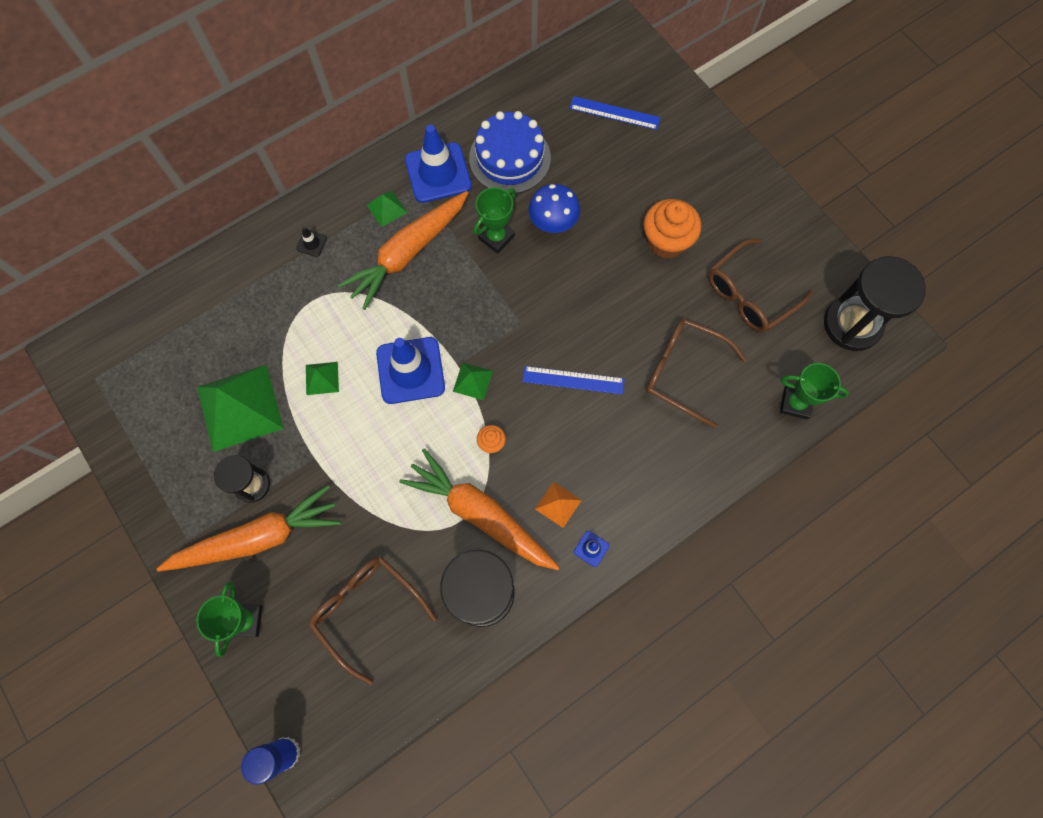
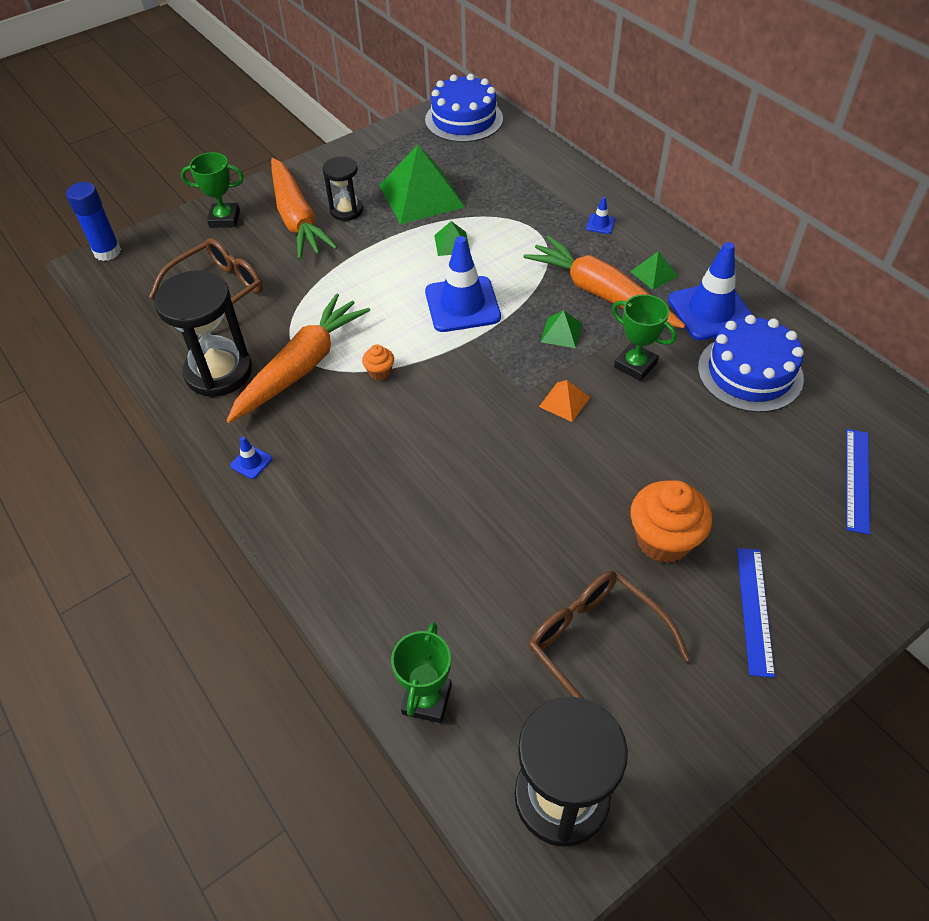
camera: 90 degrees right, 20 degrees down
(107, 361) = (464, 119): none -> blue cake
(311, 243) = (600, 224): black traffic cone -> blue traffic cone
(472, 381) = (452, 353): green pyramid -> green pyramid (561, 332)
(553, 223) = (665, 417): blue mushroom -> none
(558, 504) = (305, 431): orange pyramid -> orange pyramid (564, 402)
(573, 380) = (455, 442): blue ruler -> blue ruler (754, 610)
(683, 372) = (470, 557): brown glasses -> none

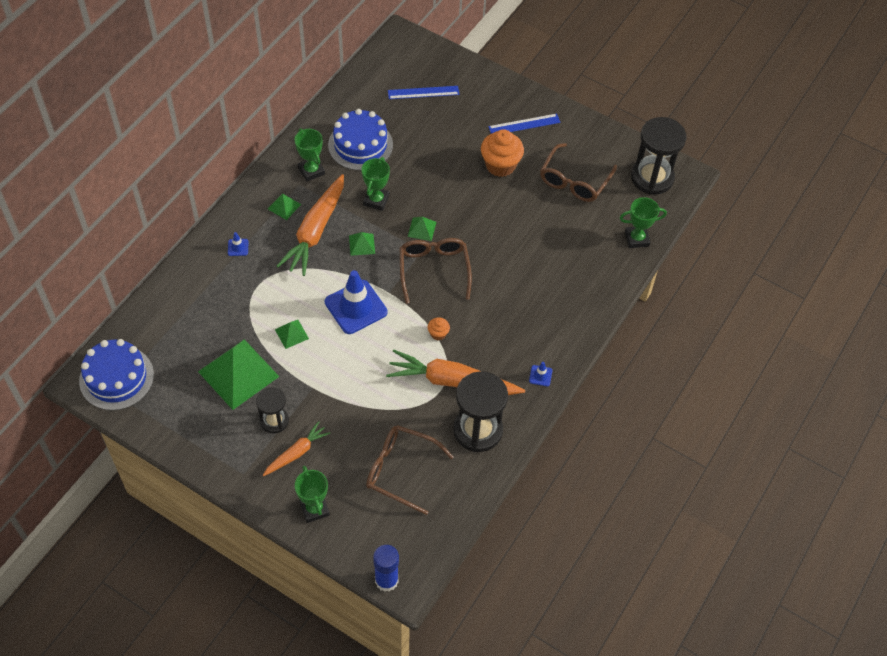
camera: 115 degrees left, 5 degrees up
(297, 219) = (297, 453): orange carrot -> orange carrot, size x0.55
(486, 396) = (434, 270): none -> brown glasses
(564, 402) = (422, 229): orange pyramid -> green pyramid
(710, 311) = (311, 171): blue traffic cone -> green trophy

